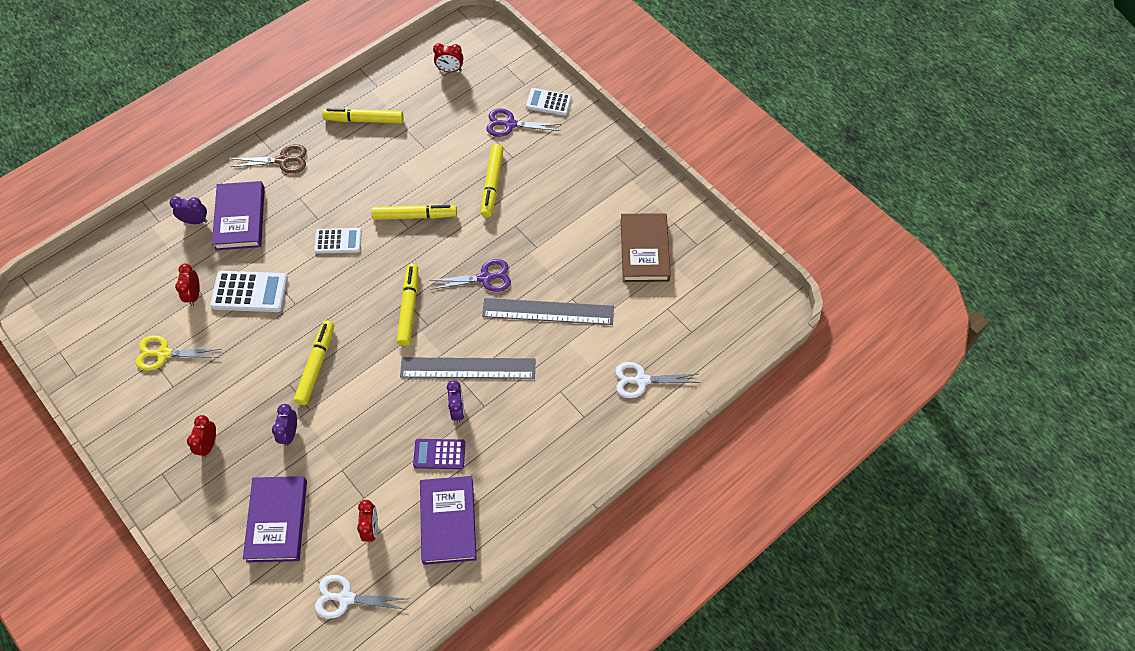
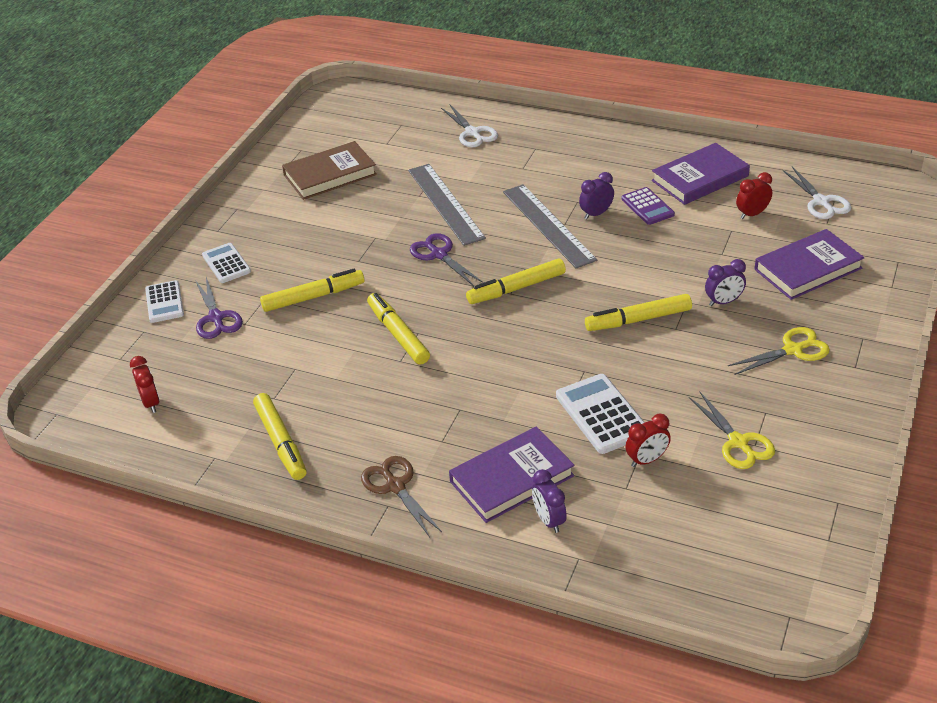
camera: 115 degrees left, 20 degrees down
(208, 445) = (793, 350): red clock -> yellow scissors
(338, 241) = (477, 377): white calculator -> white calculator (226, 264)

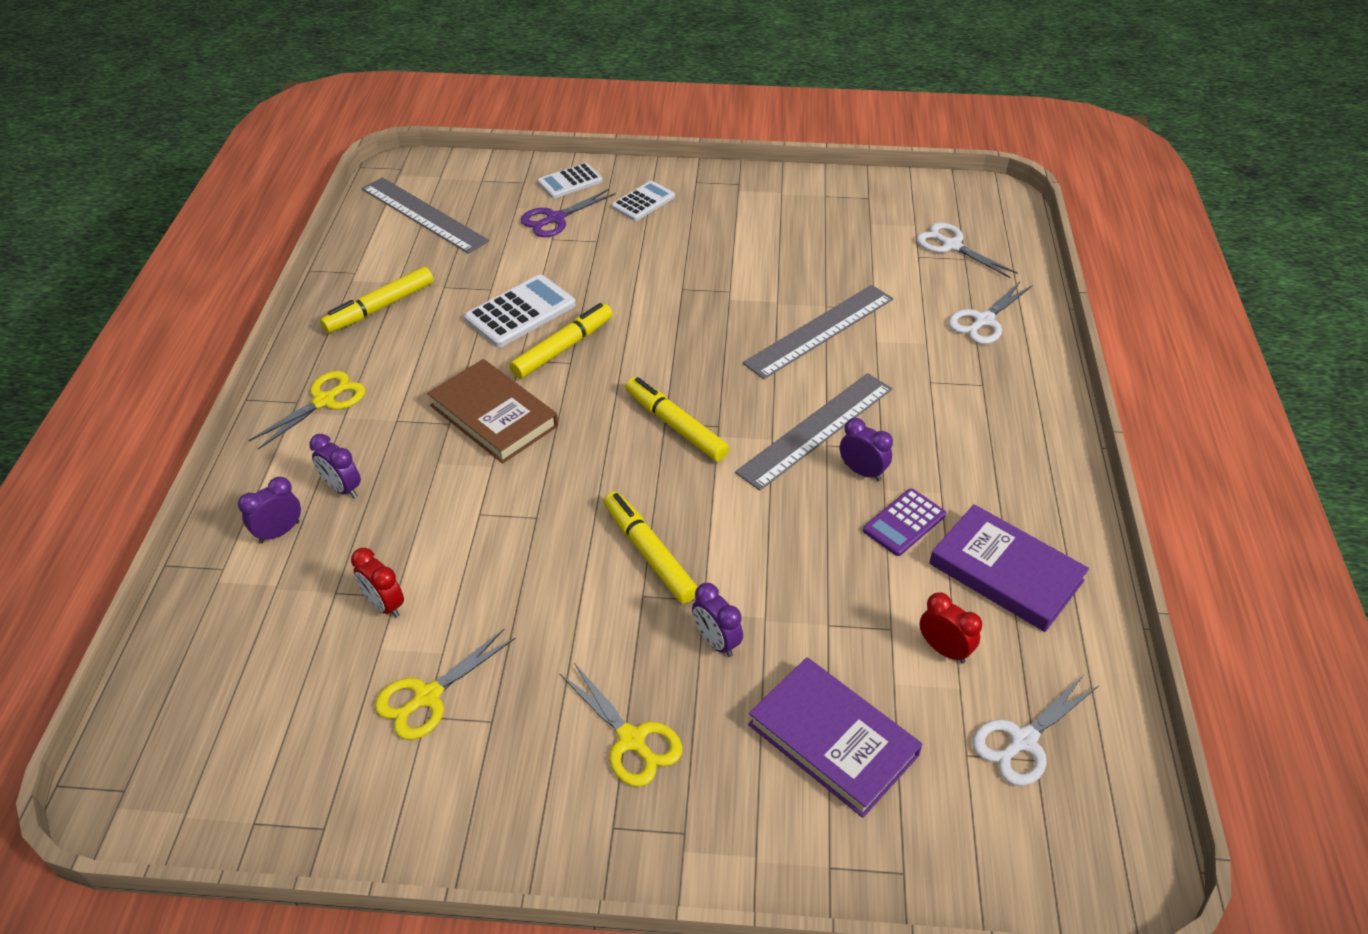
camera: 70 degrees right, 5 degrees up
(151, 403) = (423, 215): red clock -> grey ruler
(313, 297) = (608, 272): yellow marker -> none
(330, 175) = (831, 230): brown book -> brown book (493, 416)
(383, 127) = (951, 246): none -> white scissors
(395, 486) = (324, 401): brown scissors -> yellow scissors
(439, 254) = (717, 347): purple scissors -> none
(511, 479) = (342, 488): purple book -> purple clock
(601, 414) = (459, 547): white calculator -> white calculator (520, 312)

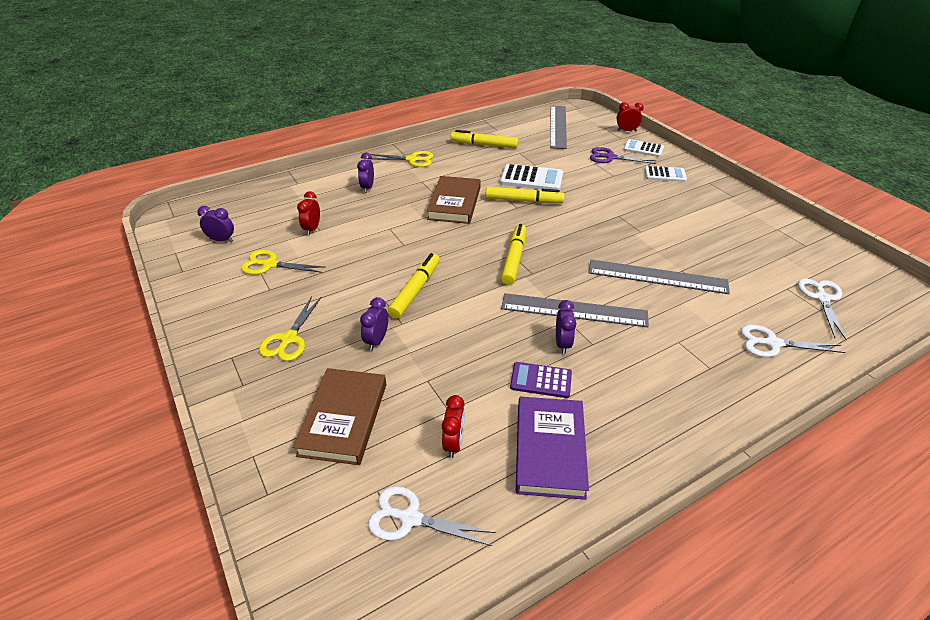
camera: 55 degrees right, 5 degrees down
(279, 532) = (328, 185): purple clock -> purple clock (221, 240)
(512, 167) = (626, 131): none -> red clock
(832, 739) = (343, 419): purple book -> brown book

